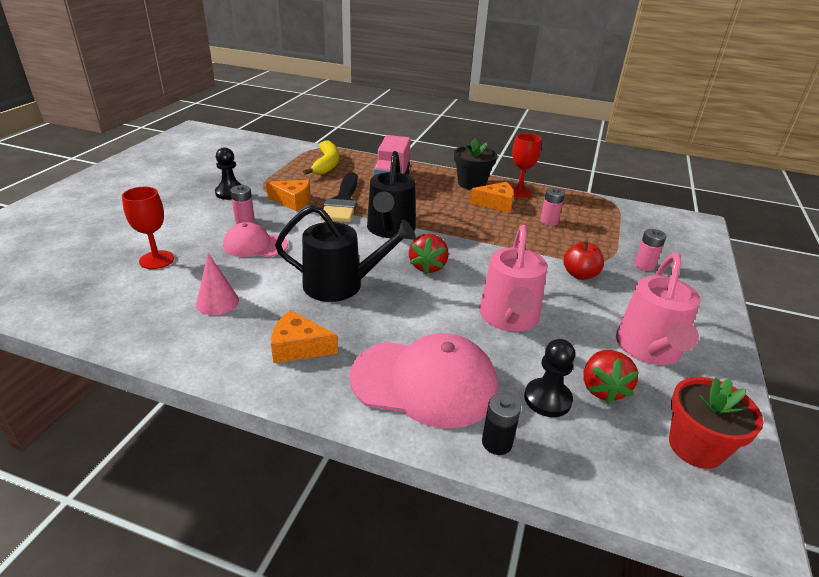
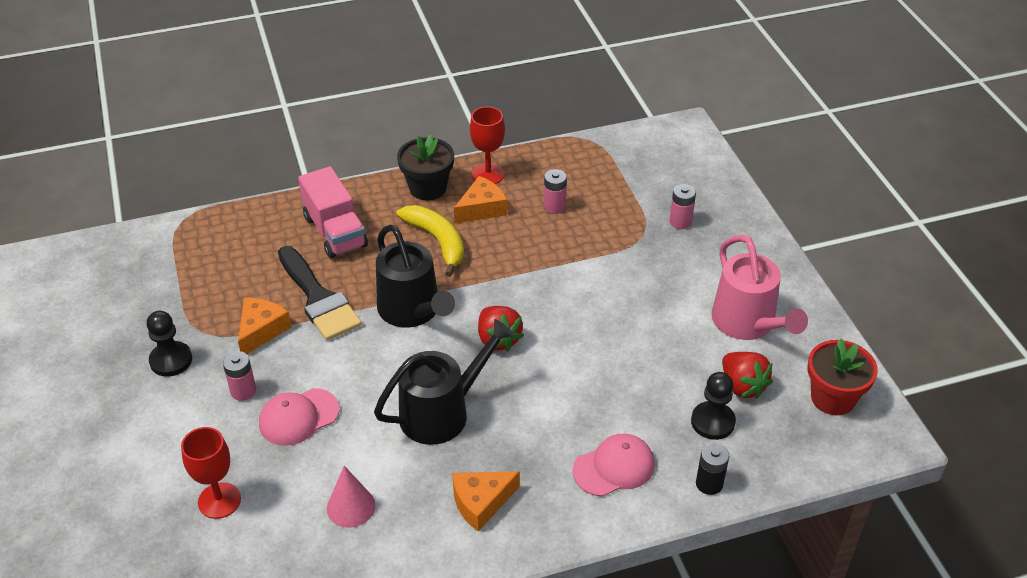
camera: 35 degrees left, 10 degrees up
(293, 201) = (261, 330): orange cheese -> orange cheese turned 45 degrees counterclockwise
(326, 164) = (229, 246): yellow banana -> yellow banana (437, 241)
(424, 382) = (614, 467): pink cap -> pink cap, size x0.58
(509, 317) = (620, 357): pink watering can -> none
(580, 274) = (636, 267): red apple -> none

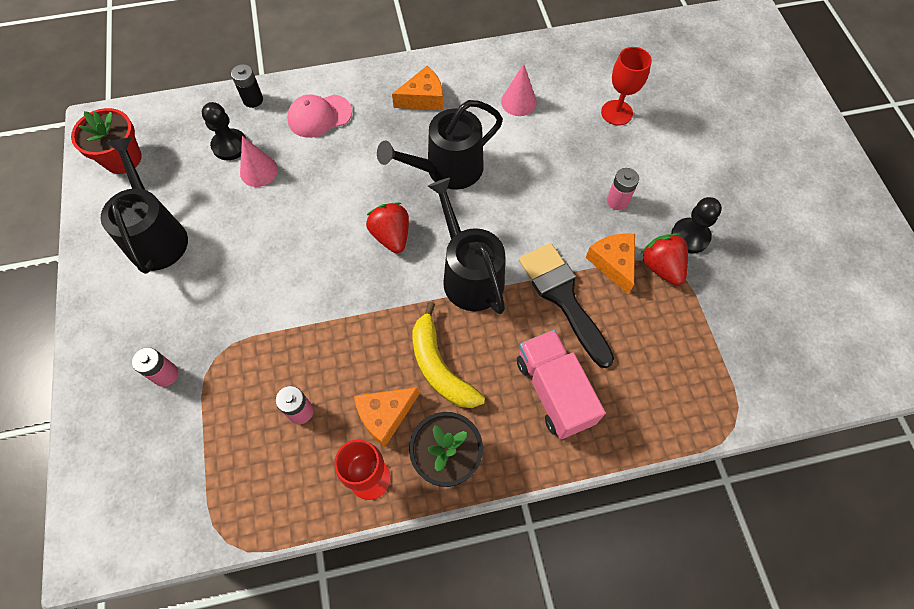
camera: 175 degrees left, 20 degrees up
(261, 330) = (613, 263): orange cheese -> orange cheese turned 135 degrees clockwise
(298, 417) = (566, 174): pink cap -> none
(666, 395) = (259, 171): none -> pink cone
(742, 386) = (191, 174): red strawberry -> red strawberry (661, 267)
(747, 323) = (156, 236): pink watering can -> black watering can

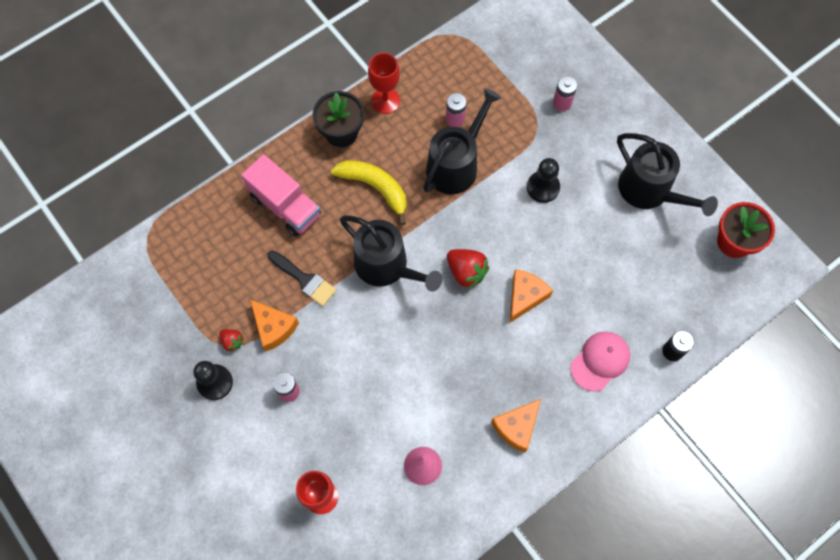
camera: 155 degrees right, 5 degrees up
(230, 146) = (656, 294): black pawn -> black pawn (543, 187)
(259, 171) = (613, 281): pink cone -> none
(385, 415) = (396, 140): orange cheese -> orange cheese (525, 296)
(448, 169) = (452, 357): black watering can -> black watering can (455, 165)
(563, 297) = (304, 280): black brush -> black brush, size x0.66
(661, 267) = (232, 341): red strawberry -> red strawberry, size x0.57

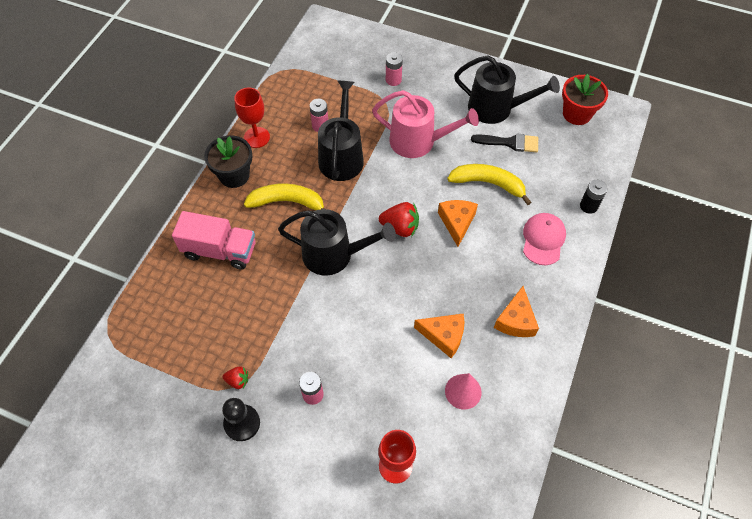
camera: 30 degrees left, 10 degrees down
(273, 328) = (268, 350): orange cheese -> orange cheese (444, 336)
(304, 280) = (271, 299): black brush -> black brush (510, 143)
(543, 187) = (418, 141): black pawn -> pink watering can
(584, 271) = (488, 183): none -> yellow banana

